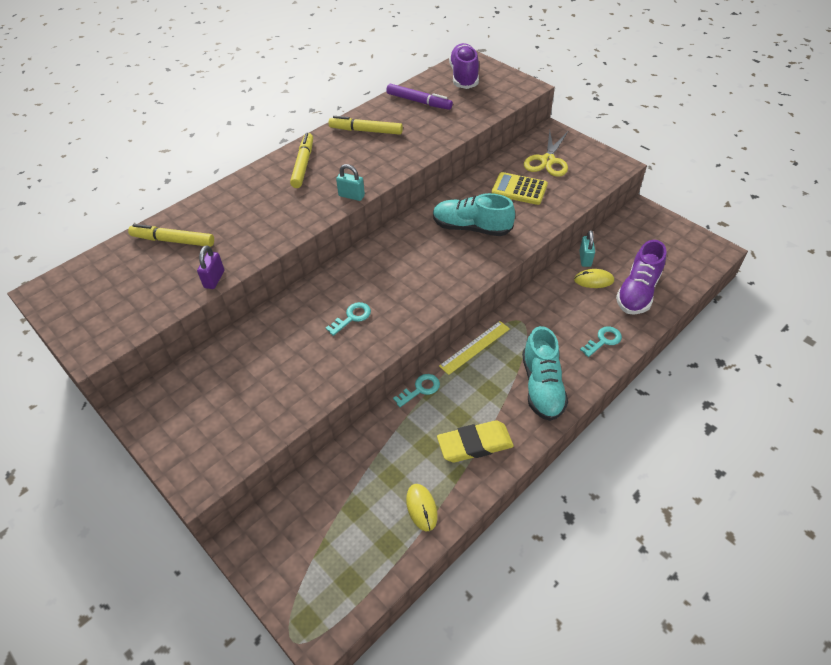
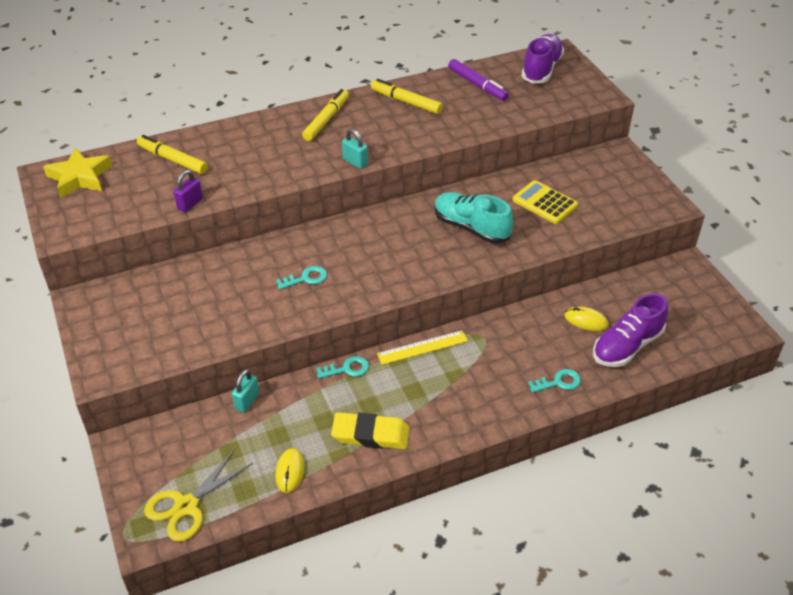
camera: 20 degrees right, 5 degrees down
(83, 285) = (79, 177): none -> yellow star
(542, 386) = (467, 404): turquoise shoe -> none
(547, 160) = (594, 181): yellow scissors -> yellow scissors (186, 506)
(585, 259) = (590, 297): turquoise padlock -> turquoise padlock (247, 401)

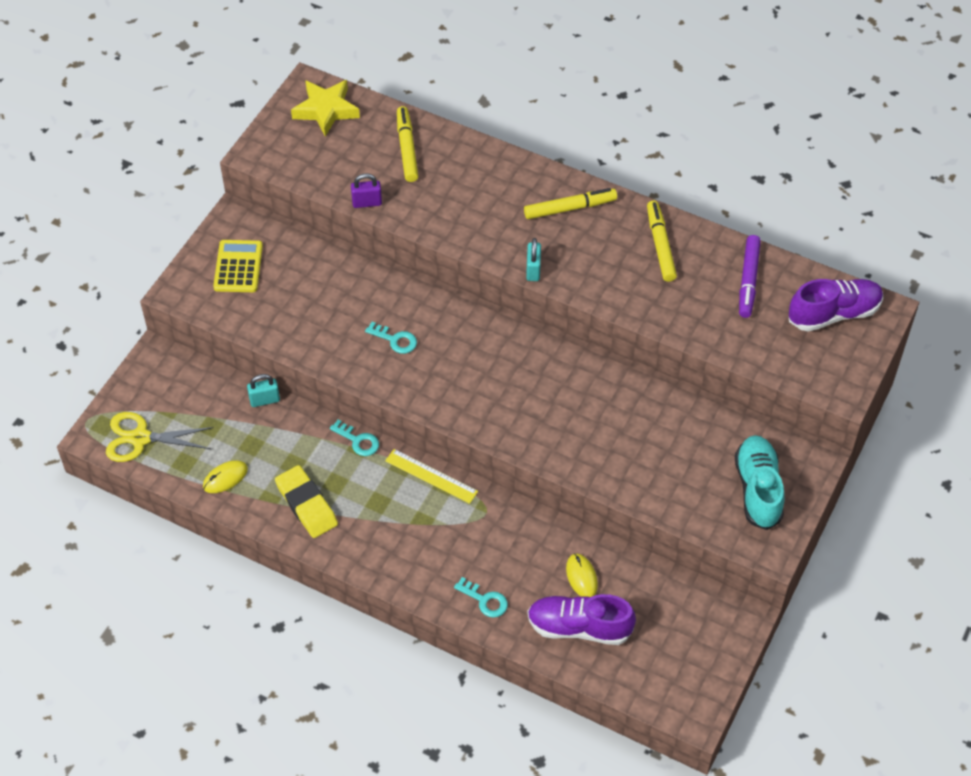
camera: 50 degrees right, 10 degrees up
(471, 228) = (575, 411): turquoise shoe -> turquoise shoe (758, 489)
(545, 203) = (669, 445): yellow calculator -> yellow calculator (238, 267)

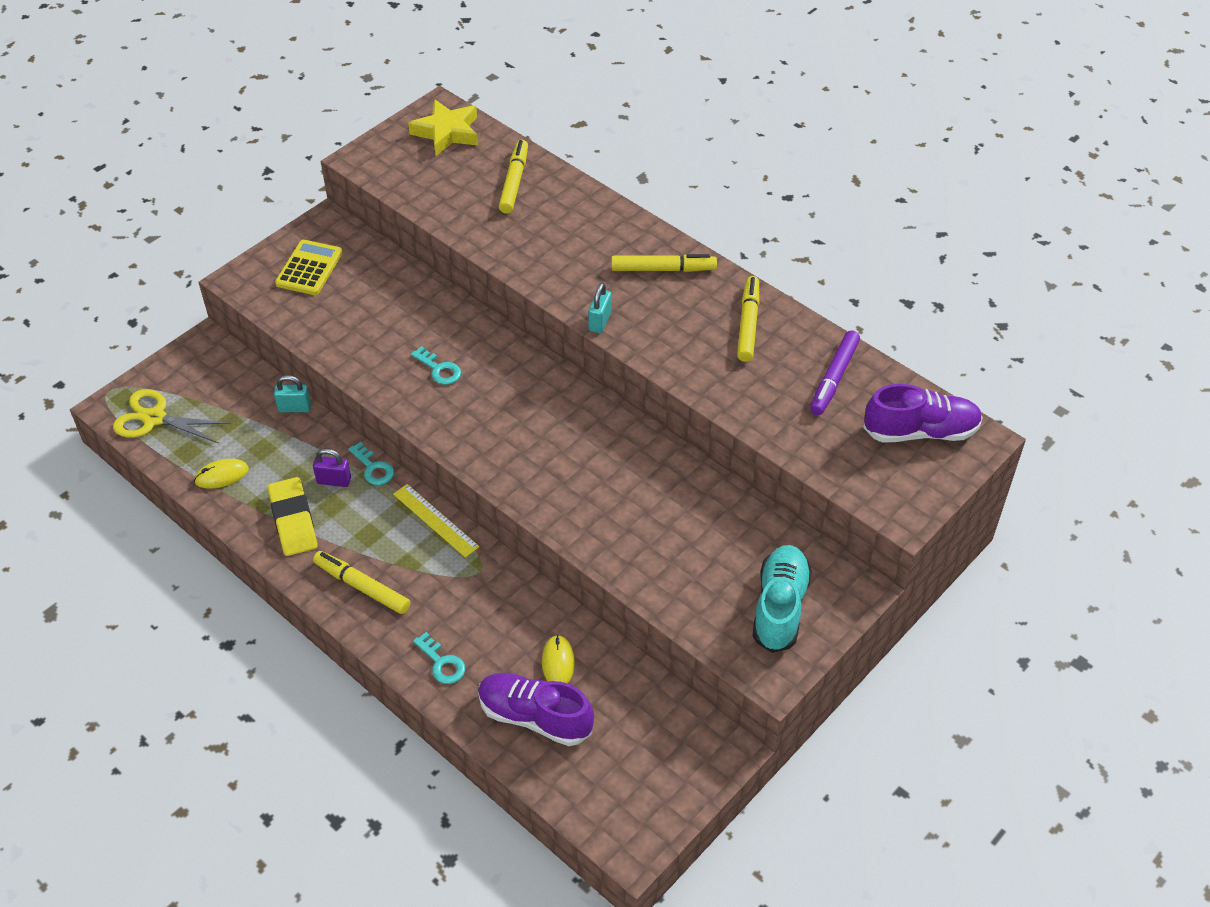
camera: 15 degrees right, 5 degrees down
(367, 203) = (451, 224): purple padlock -> purple padlock (334, 481)
(391, 550) = (362, 587): none -> yellow marker

